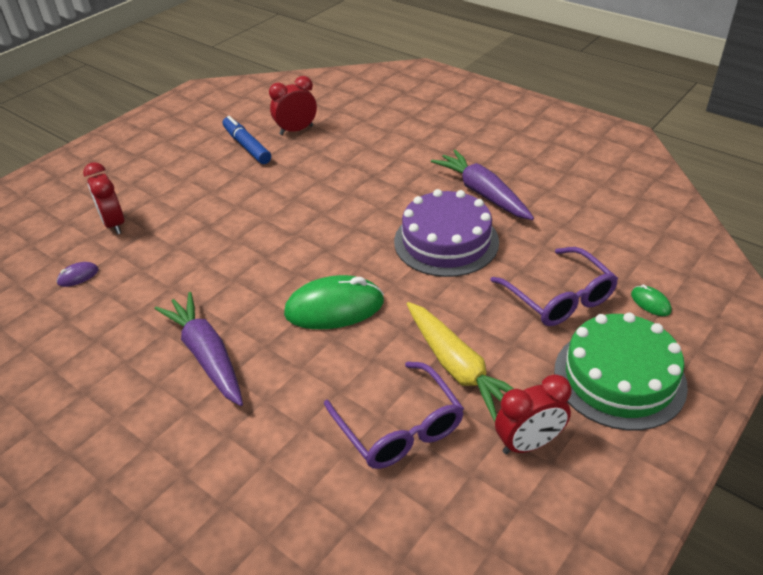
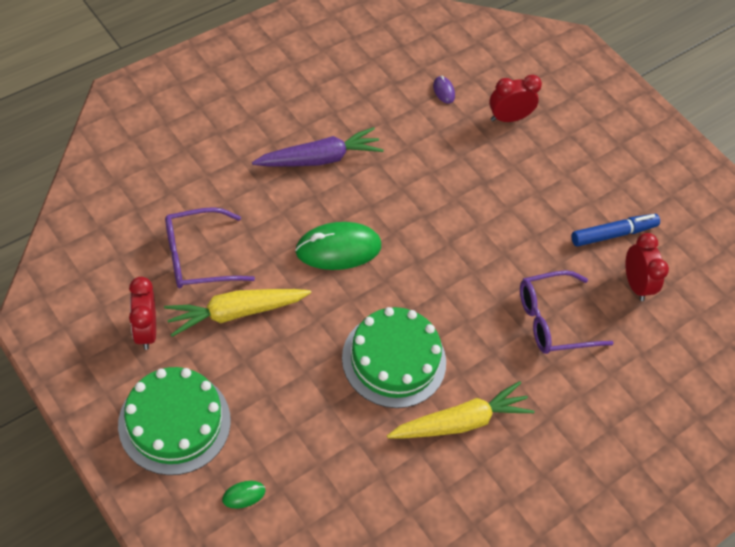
camera: 95 degrees right, 15 degrees up
(334, 308) = (338, 249): green mouse -> green mouse turned 75 degrees clockwise
(446, 241) = (394, 360): purple cake -> green cake
(483, 193) = (460, 422): purple carrot -> yellow carrot
(559, 298) = (281, 421): purple glasses -> purple glasses (552, 320)

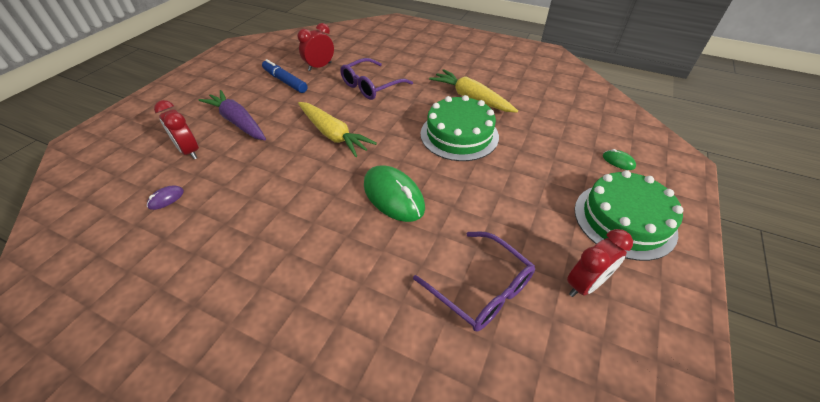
camera: 110 degrees left, 10 degrees down
(236, 312) = (506, 230): yellow carrot -> yellow carrot (333, 134)
(319, 158) = (299, 252): purple carrot -> purple carrot (238, 122)
(552, 320) = (371, 86): purple glasses -> purple glasses turned 90 degrees clockwise

